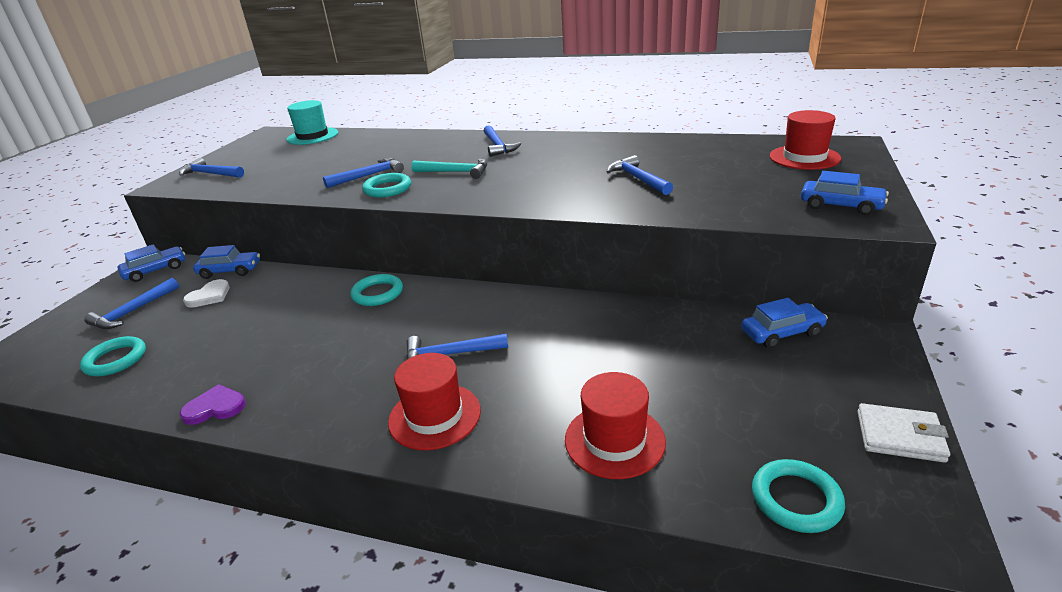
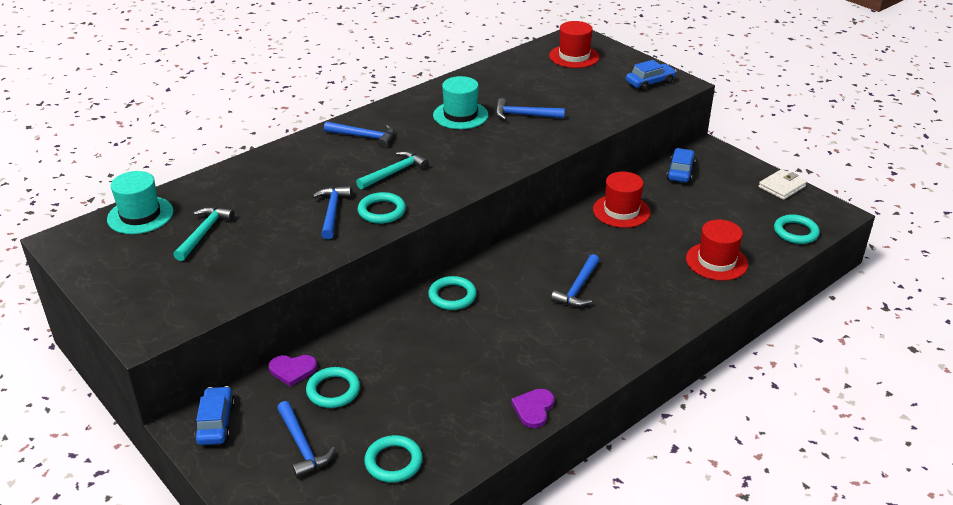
camera: 60 degrees left, 5 degrees up
(209, 296) = (333, 390): white heart -> turquoise ring
(210, 174) = (159, 299): blue hammer -> none
(230, 271) = (292, 370): blue car -> purple heart
(304, 155) = (203, 233): none -> turquoise hammer
(434, 416) = (638, 314): red hat -> red hat (621, 211)
(590, 159) = (460, 115): none -> turquoise hat

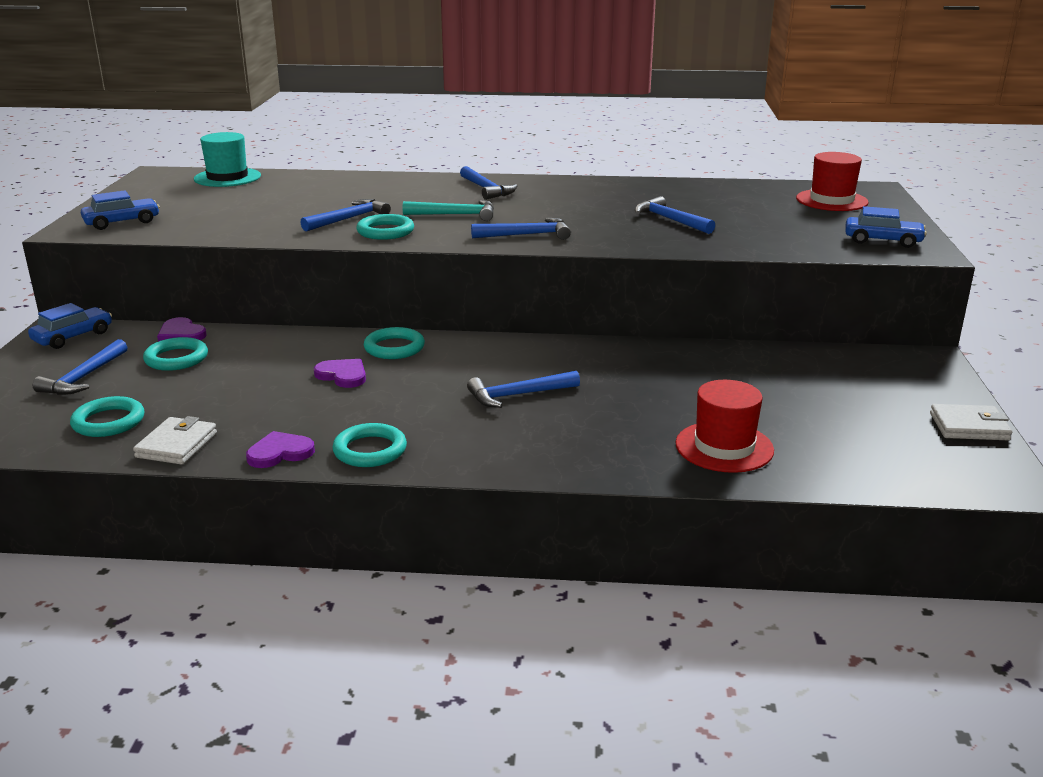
camera: 45 degrees right, 10 degrees down
(203, 233) = (238, 198): turquoise hammer -> none
(460, 115) = (605, 202): turquoise hat -> none
(462, 335) = (342, 375): none -> purple heart
(468, 446) = (177, 445): none -> white wallet
(472, 169) = (526, 235): none -> blue hammer
(621, 211) = (697, 362): red hat -> none
(680, 171) = (844, 361): blue car -> blue car (122, 222)
(795, 232) = (898, 472): turquoise ring -> turquoise ring (370, 450)

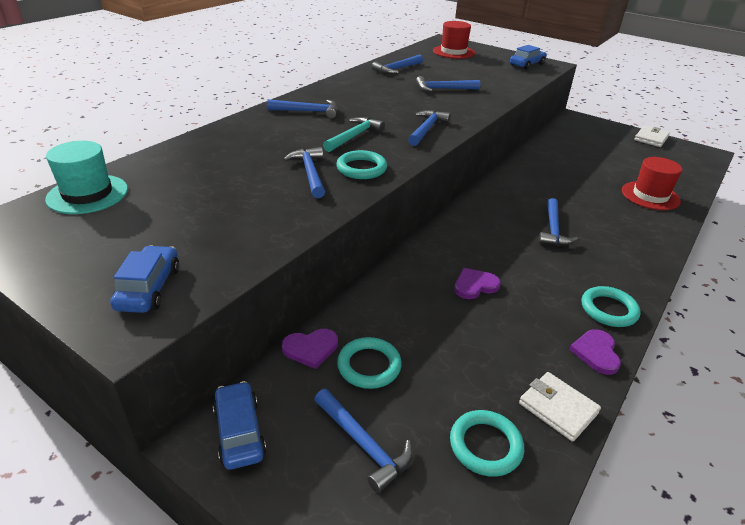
camera: 60 degrees left, 10 degrees up
(394, 348) = (442, 249): turquoise ring -> none
(692, 191) = (397, 69): none -> blue hammer

